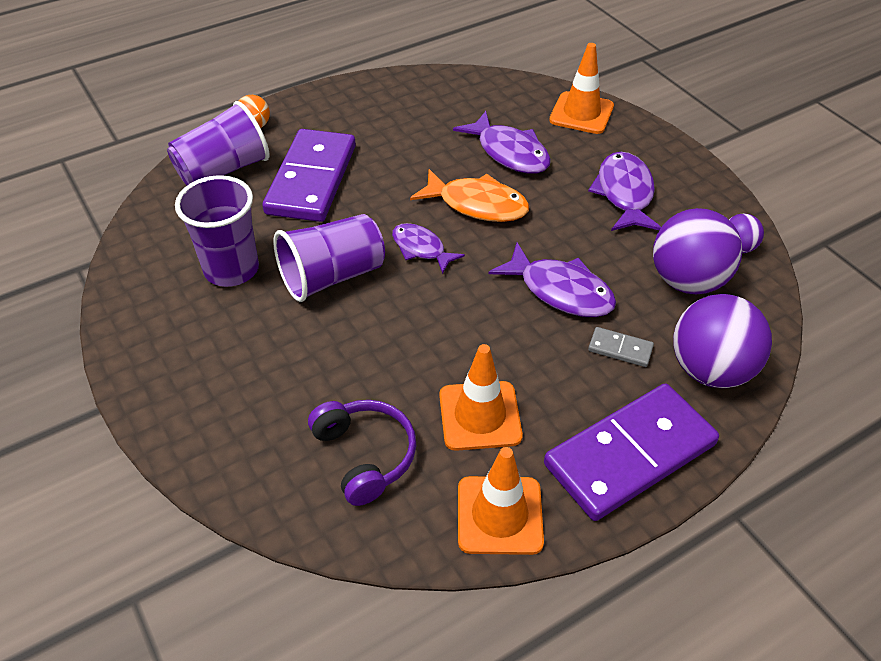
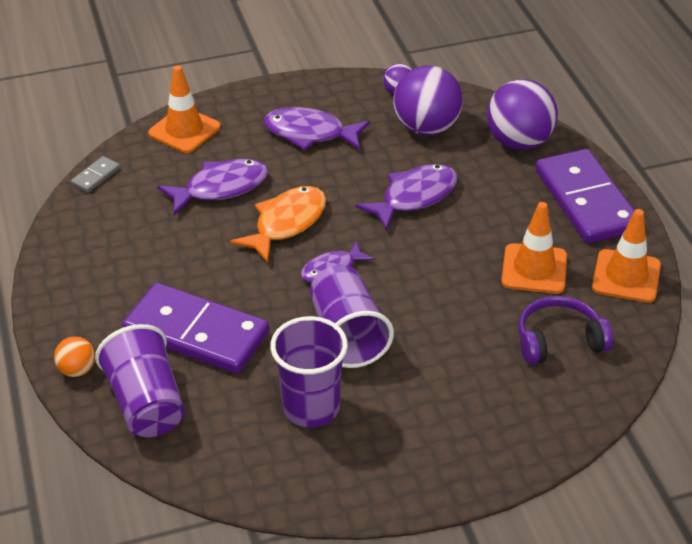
camera: 75 degrees left, 5 degrees down
(620, 349) = (486, 180): grey domino -> grey domino (96, 176)

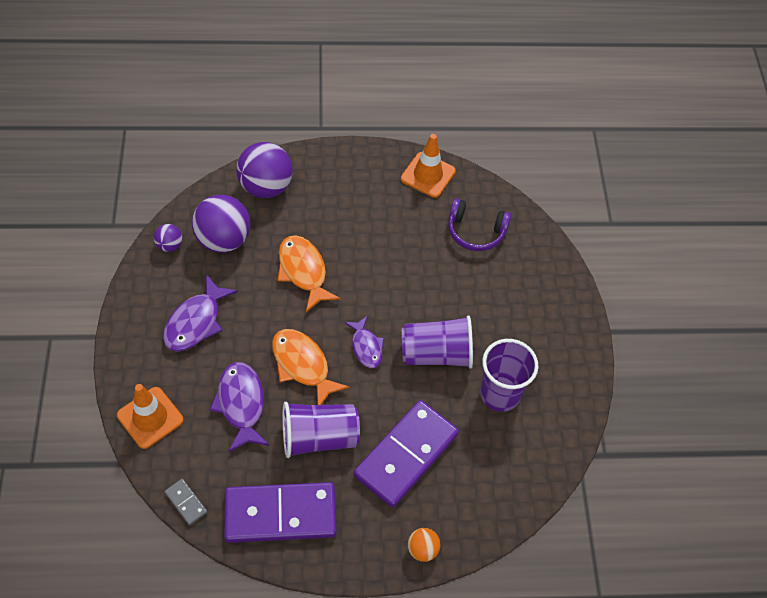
camera: 80 degrees left, 15 degrees up
(146, 403) = (469, 503): purple cup -> purple cup (319, 437)
(414, 197) = (303, 271): purple fish -> orange fish
(534, 269) = (405, 223): orange traffic cone -> none
(559, 340) = (475, 232): purple headphones -> purple headphones turned 75 degrees counterclockwise
(586, 200) = (346, 170): purple domino -> purple domino (280, 514)

